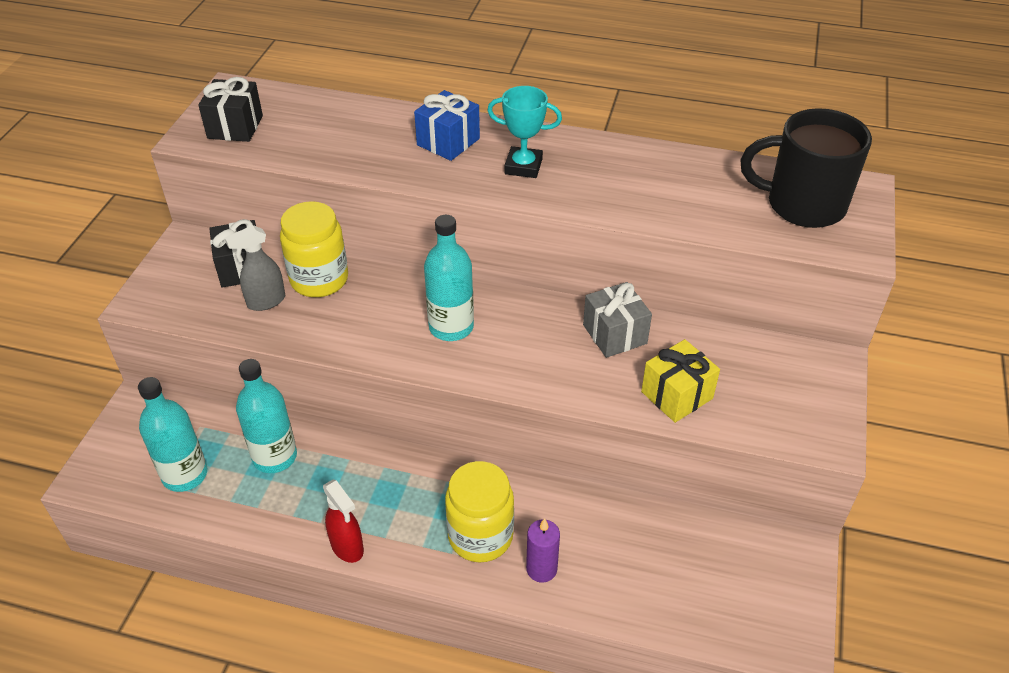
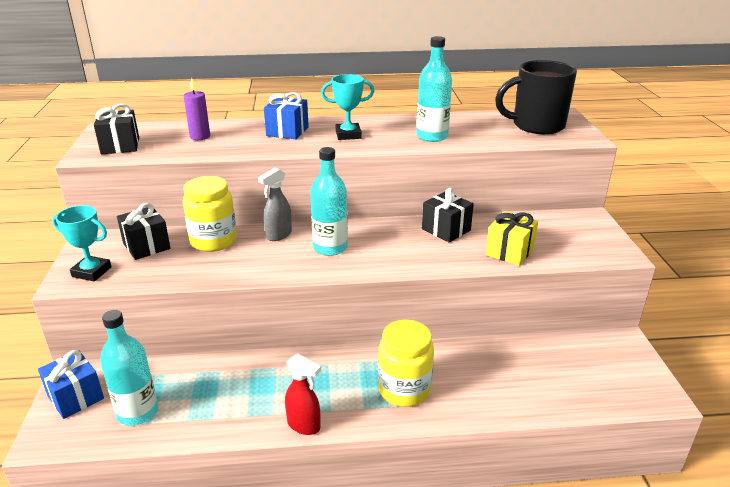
camera: 20 degrees left, 15 degrees down
(131, 435) = (75, 397): none -> blue gift
(169, 294) = (91, 272): none -> turquoise trophy
(265, 301) = (177, 261): grey spray bottle -> grey spray bottle (278, 235)
(275, 457) = (212, 380): turquoise bottle -> turquoise bottle (432, 136)
(541, 569) = (461, 398): purple candle -> purple candle (200, 137)
(614, 334) = (446, 230): grey gift -> black gift

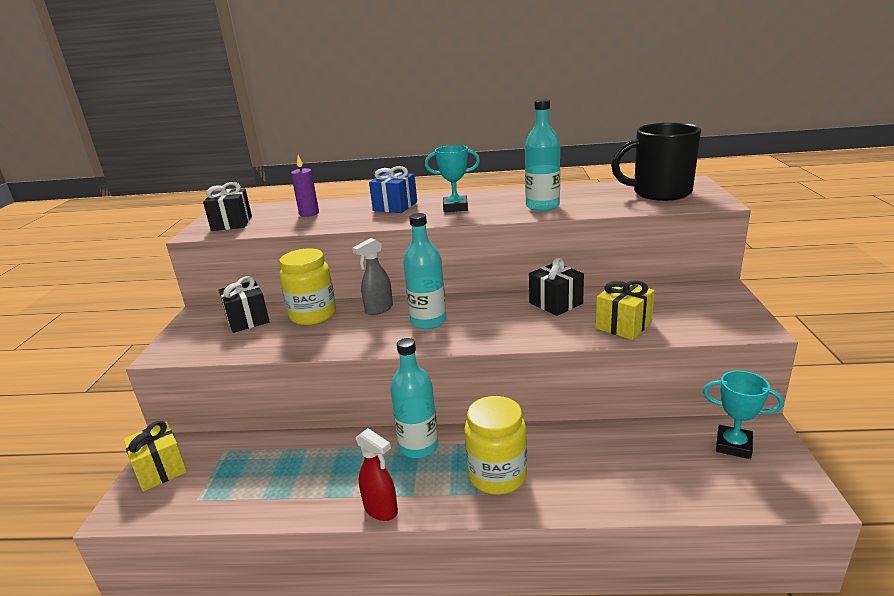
camera: 10 degrees right, 5 degrees down
(75, 397) = (161, 469): blue gift -> yellow gift
(91, 272) = (189, 344): turquoise trophy -> turquoise trophy (733, 445)
(137, 412) = (215, 488): turquoise bottle -> turquoise bottle (418, 446)

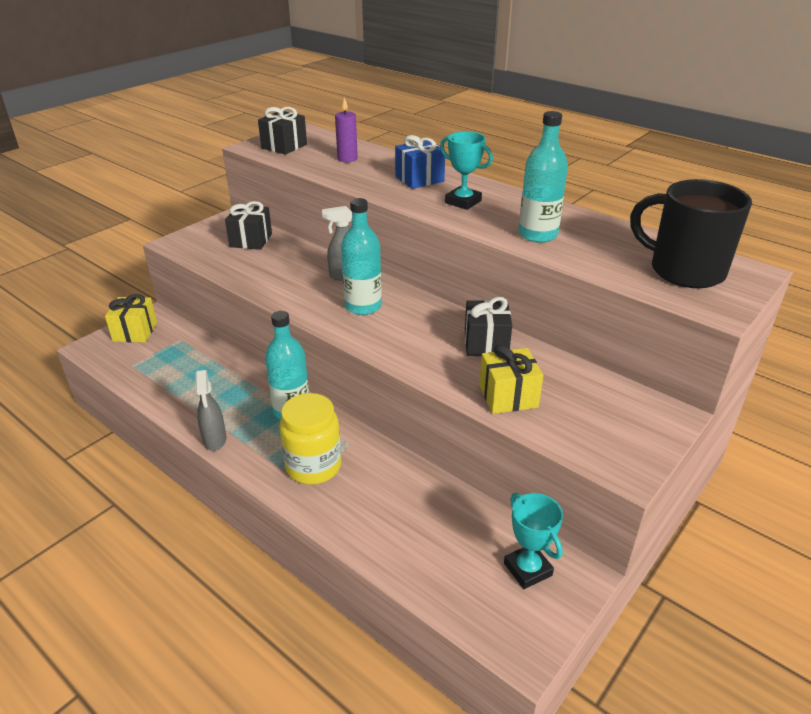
camera: 35 degrees right, 10 degrees up
(313, 315) = (295, 258): yellow jar -> none
(381, 510) = (215, 440): red spray bottle -> grey spray bottle

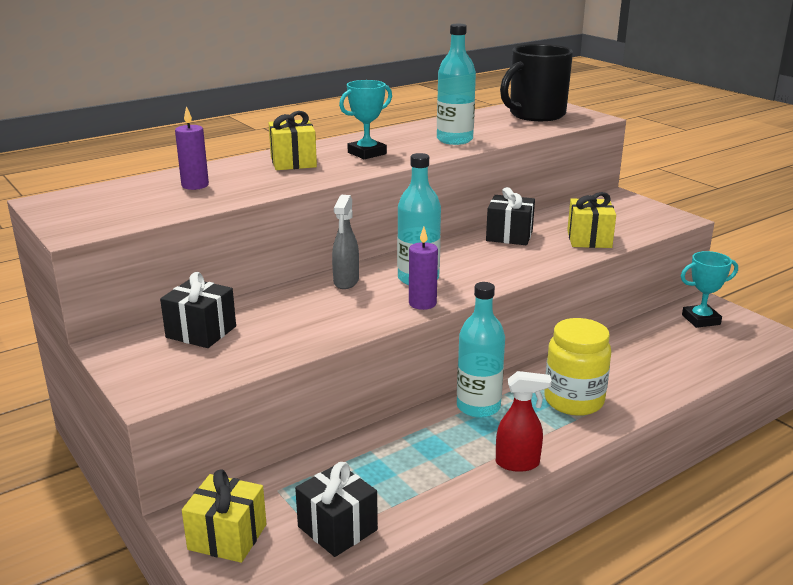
camera: 75 degrees left, 10 degrees down
(215, 440) = (518, 463): grey spray bottle -> red spray bottle
(284, 146) = (104, 213): black gift -> black gift (337, 528)
(316, 314) = (422, 303): none -> purple candle
(419, 179) = (293, 162): blue gift -> yellow gift

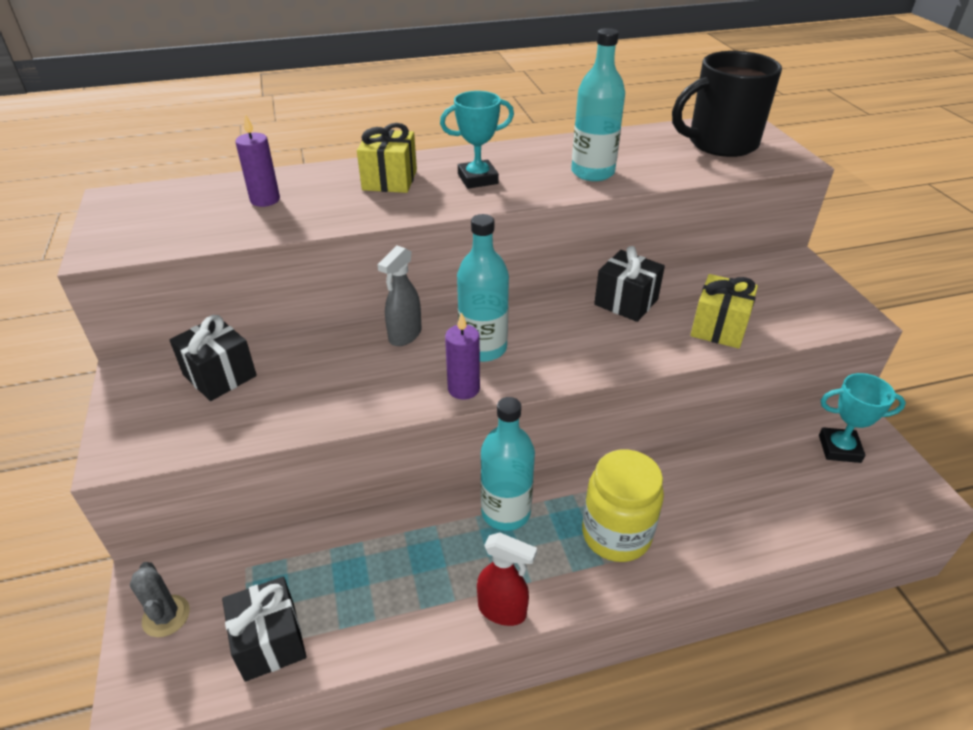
camera: 20 degrees right, 15 degrees up
(227, 537) = (166, 616): yellow gift -> grey cactus

